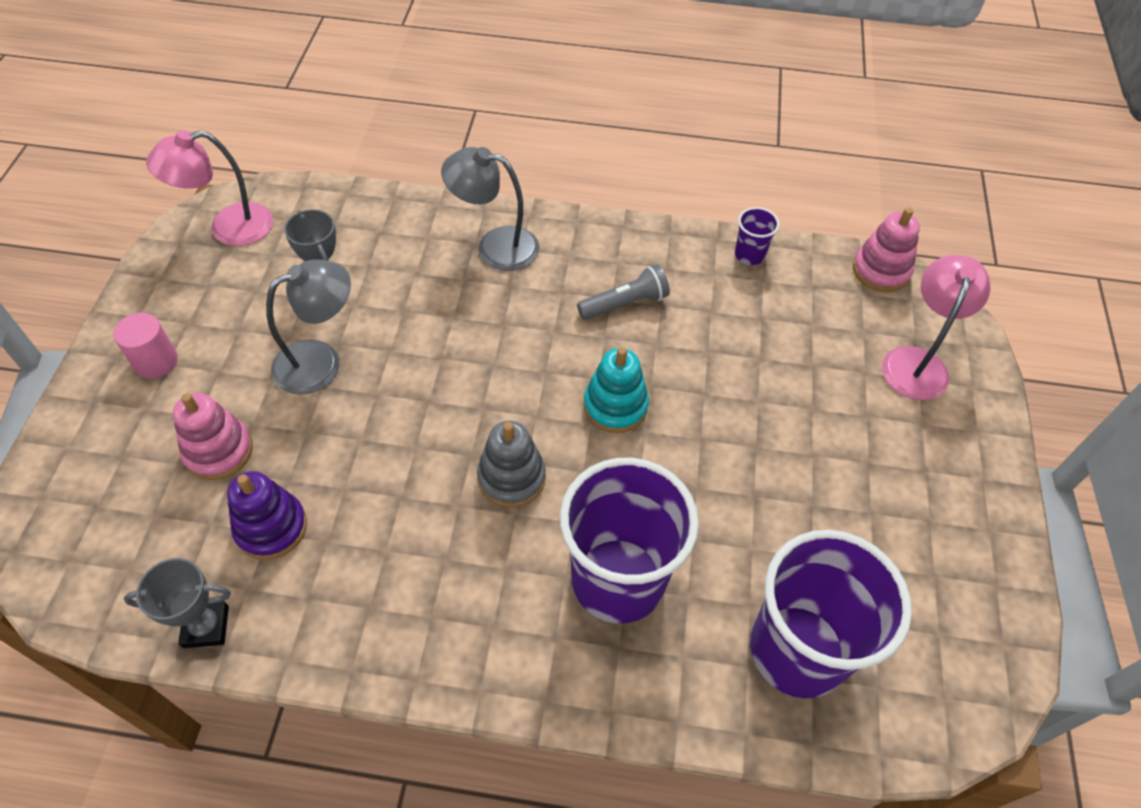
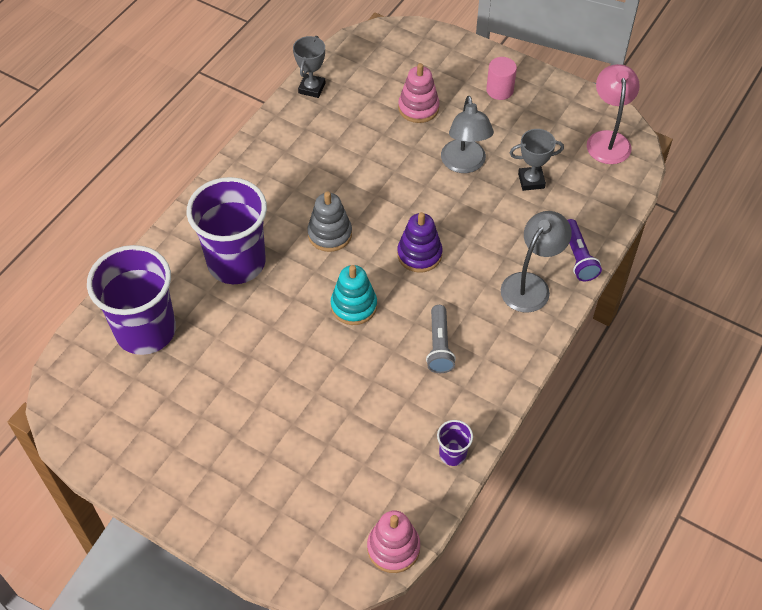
camera: 115 degrees right, 0 degrees up
(271, 527) = (355, 121): purple stacking toy -> purple stacking toy (419, 254)
(435, 215) = (578, 257): none -> purple flashlight
(917, 362) = (294, 519): pink lamp -> none

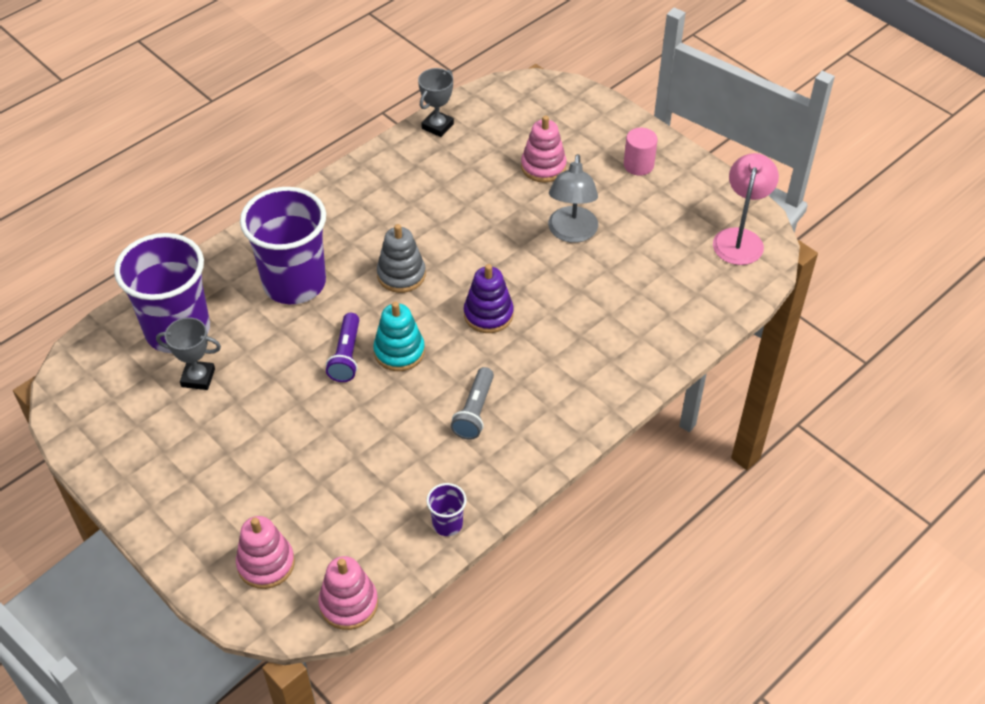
camera: 15 degrees right, 5 degrees down
(307, 530) = (266, 564): none -> pink stacking toy
(530, 285) = (597, 370): grey lamp -> none
(531, 181) = (638, 264): grey trophy -> grey trophy (198, 378)
(578, 257) = (661, 353): purple flashlight -> purple flashlight (346, 356)

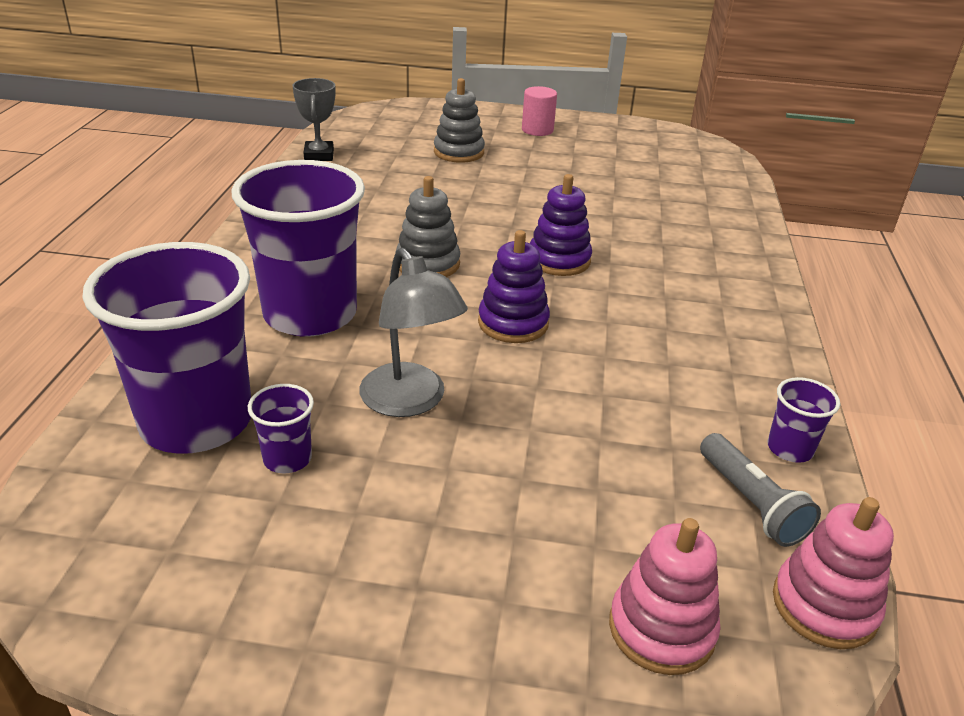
camera: 40 degrees left, 15 degrees down
(198, 378) = (287, 459): grey trophy -> purple cup
(346, 356) = (459, 351): purple flashlight -> none
(399, 351) = (513, 323): turquoise stacking toy -> purple stacking toy
(474, 411) = (661, 337): grey flashlight -> grey flashlight (751, 503)
(543, 167) = (459, 152): pink stacking toy -> grey stacking toy
(571, 233) = (547, 183): grey lamp -> grey lamp (410, 402)
(740, 238) = (680, 145): pink lamp -> none

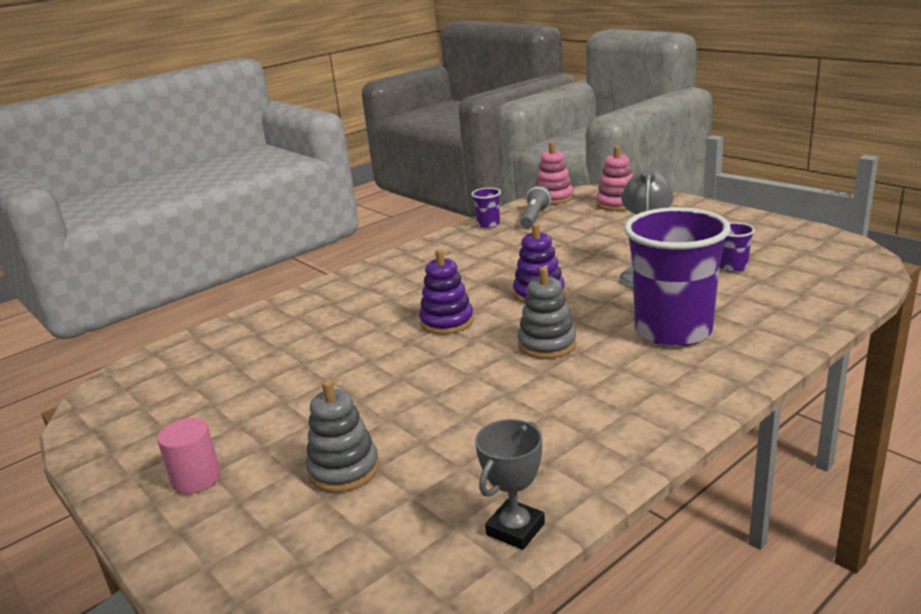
camera: 135 degrees left, 10 degrees down
(196, 421) = (781, 291): purple cup -> none

